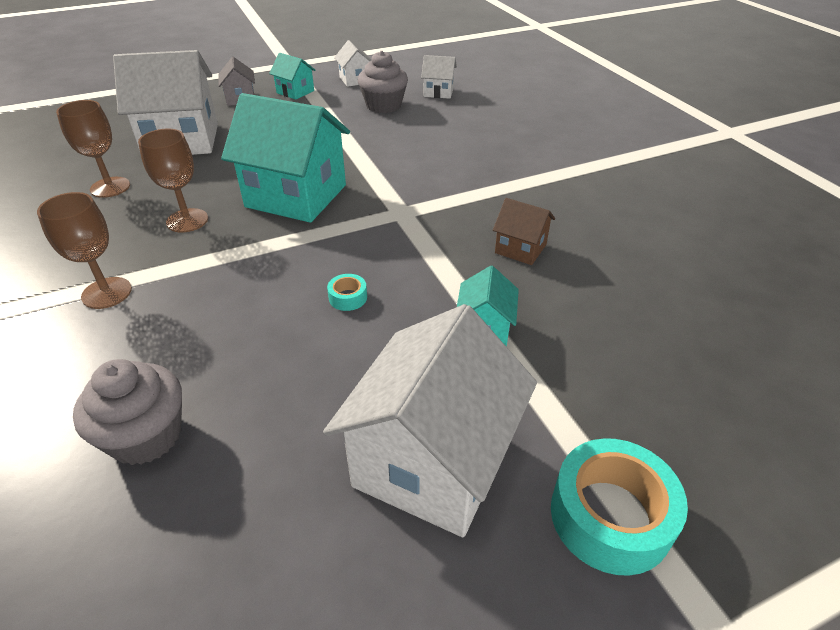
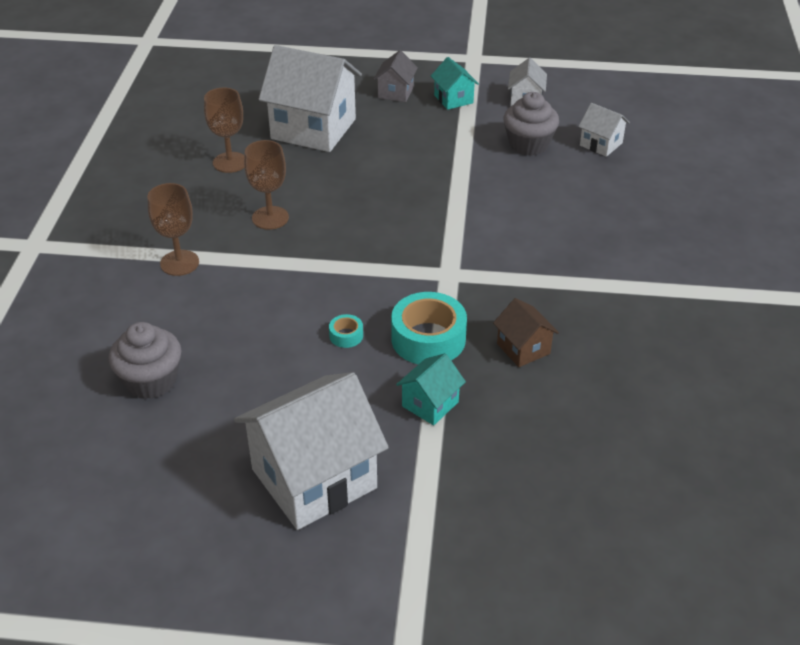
camera: 30 degrees right, 0 degrees up
(296, 196) = (372, 224): turquoise house -> none
(610, 516) = (401, 564): turquoise tape -> turquoise tape (428, 339)

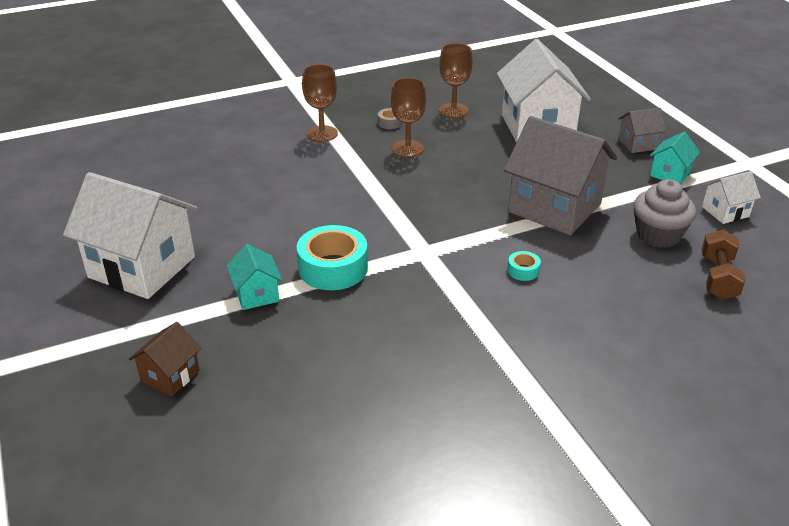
camera: 60 degrees right, 5 degrees down
(151, 381) = (196, 168): grey cupcake -> none
(208, 210) = (390, 123): none -> grey tape
(346, 335) = (304, 228): turquoise tape -> turquoise tape (523, 270)
(430, 404) = (256, 294): turquoise house -> turquoise house turned 60 degrees clockwise
(448, 176) = (555, 208): none -> grey house
(523, 349) = (363, 323): brown house -> brown house (170, 376)
(601, 144) = (718, 278): white house -> brown dumbbell

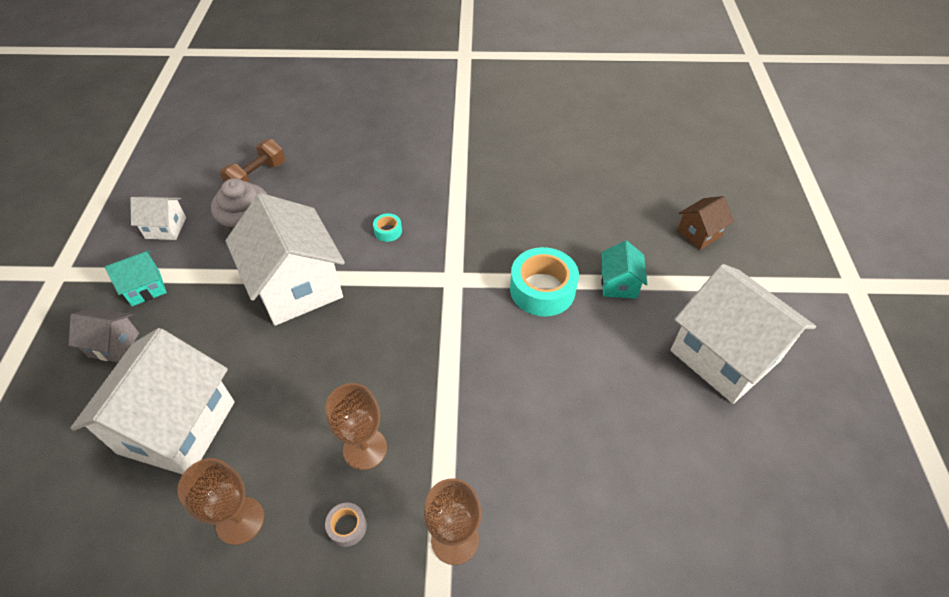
camera: 155 degrees left, 15 degrees up
(555, 208) = (297, 286): grey house -> white house

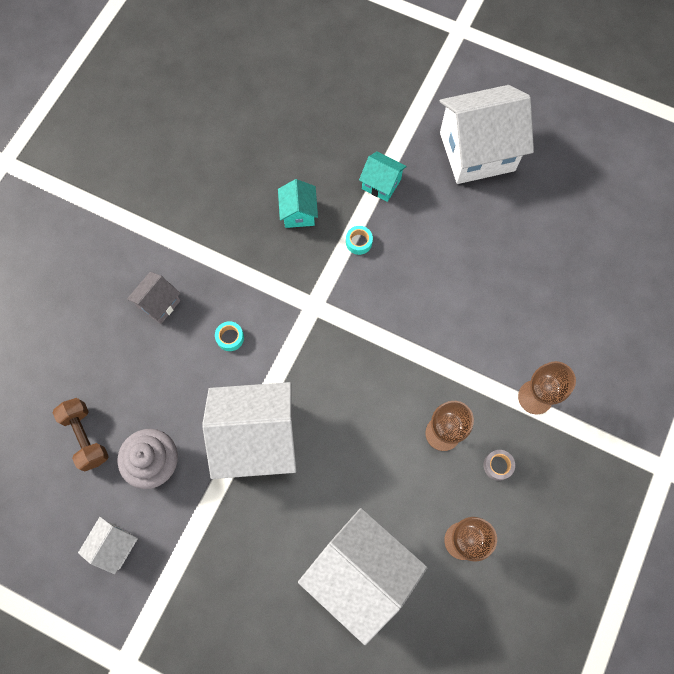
camera: 65 degrees left, 20 degrees up
(113, 345) = (246, 617): grey house -> grey house (159, 304)
(145, 288) = (189, 578): turquoise house -> turquoise house (298, 213)
(542, 289) = (359, 242): turquoise tape -> turquoise tape, size x0.46
(699, 233) = (361, 97): brown house -> none

